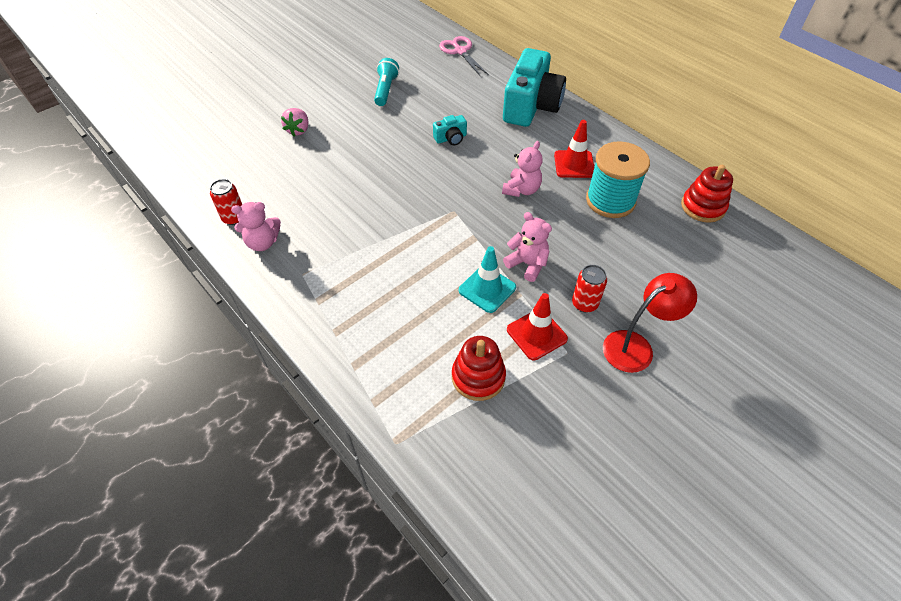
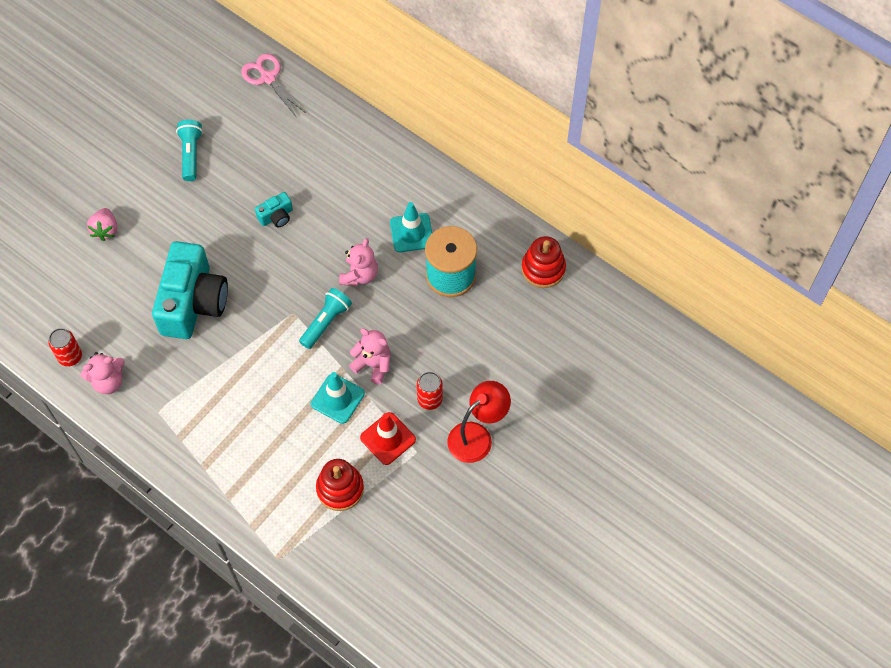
camera: 10 degrees left, 10 degrees up
(484, 222) = (326, 322): none -> turquoise flashlight
(531, 106) = (359, 155): turquoise camera -> turquoise camera (193, 302)
(574, 164) = (411, 233): red traffic cone -> turquoise traffic cone

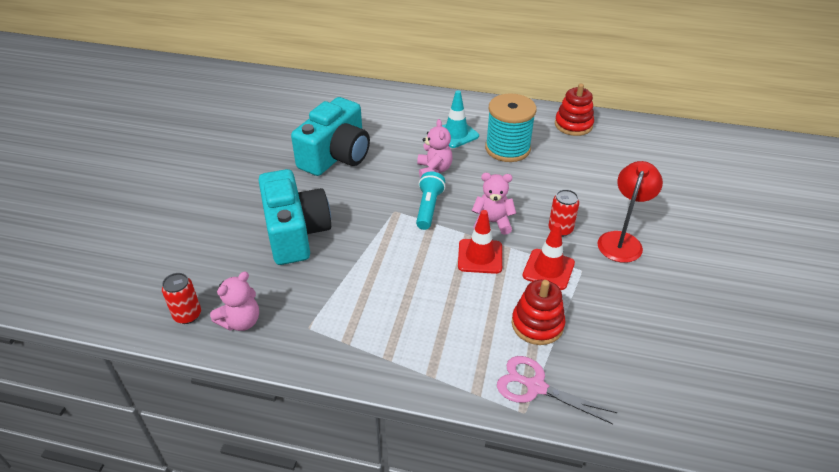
camera: 25 degrees left, 20 degrees down
(105, 230) = (179, 209): pink strawberry -> none
(191, 154) = (235, 140): turquoise flashlight -> none
(268, 78) = (276, 84): pink scissors -> pink scissors (535, 387)
(276, 216) = (336, 156): turquoise camera -> turquoise camera, size x2.33
(337, 398) = (480, 256): turquoise traffic cone -> red traffic cone

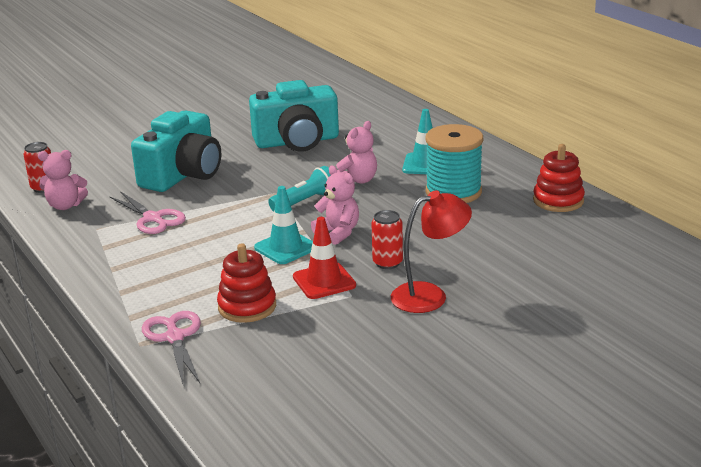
camera: 45 degrees right, 15 degrees down
(340, 289) = (153, 218): none -> pink scissors
(480, 256) = (286, 248): red traffic cone -> turquoise traffic cone

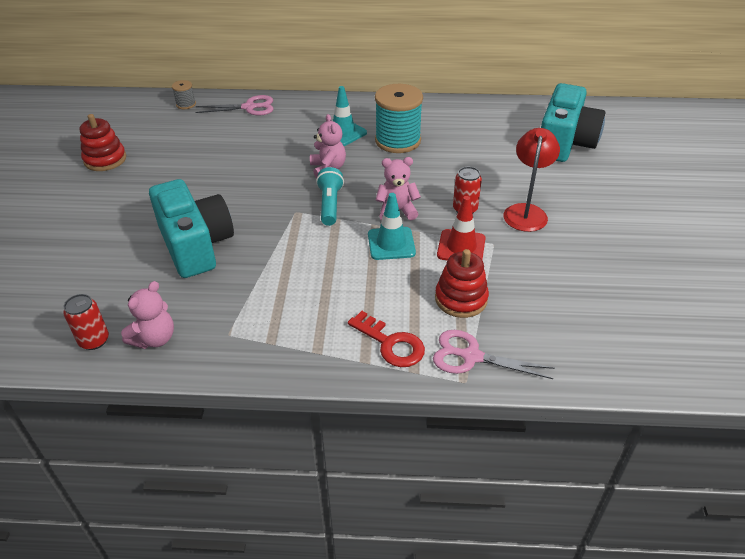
camera: 55 degrees left, 15 degrees up
(153, 218) = (254, 293): pink scissors -> pink scissors (249, 107)
(153, 295) = (391, 344): none -> red key
(297, 141) = (224, 166): turquoise camera -> turquoise camera (564, 142)
(362, 92) = (186, 104): none -> grey spool
(558, 200) = (457, 112): red stacking toy -> red stacking toy (105, 159)

